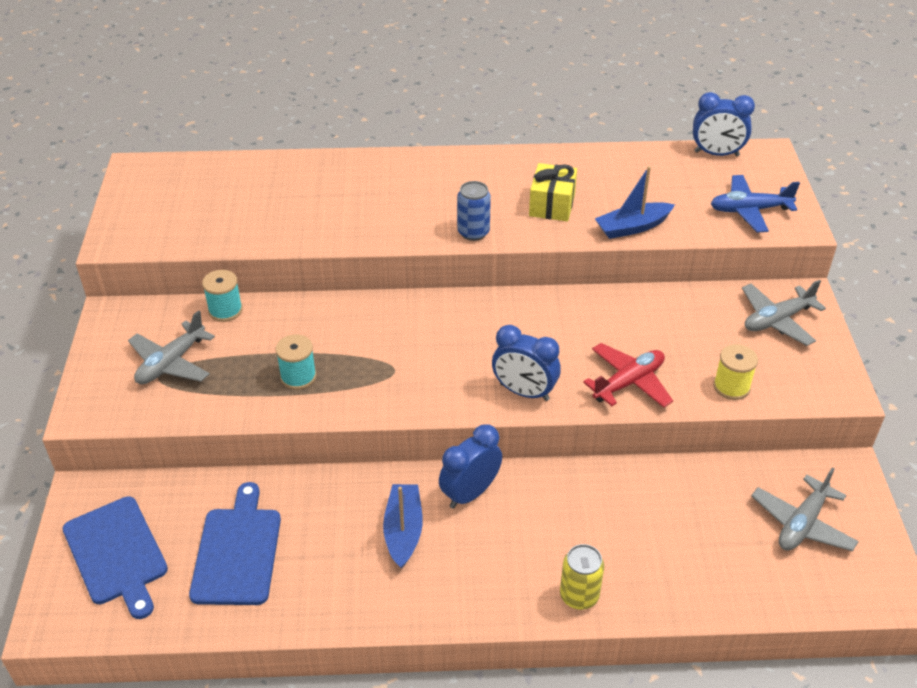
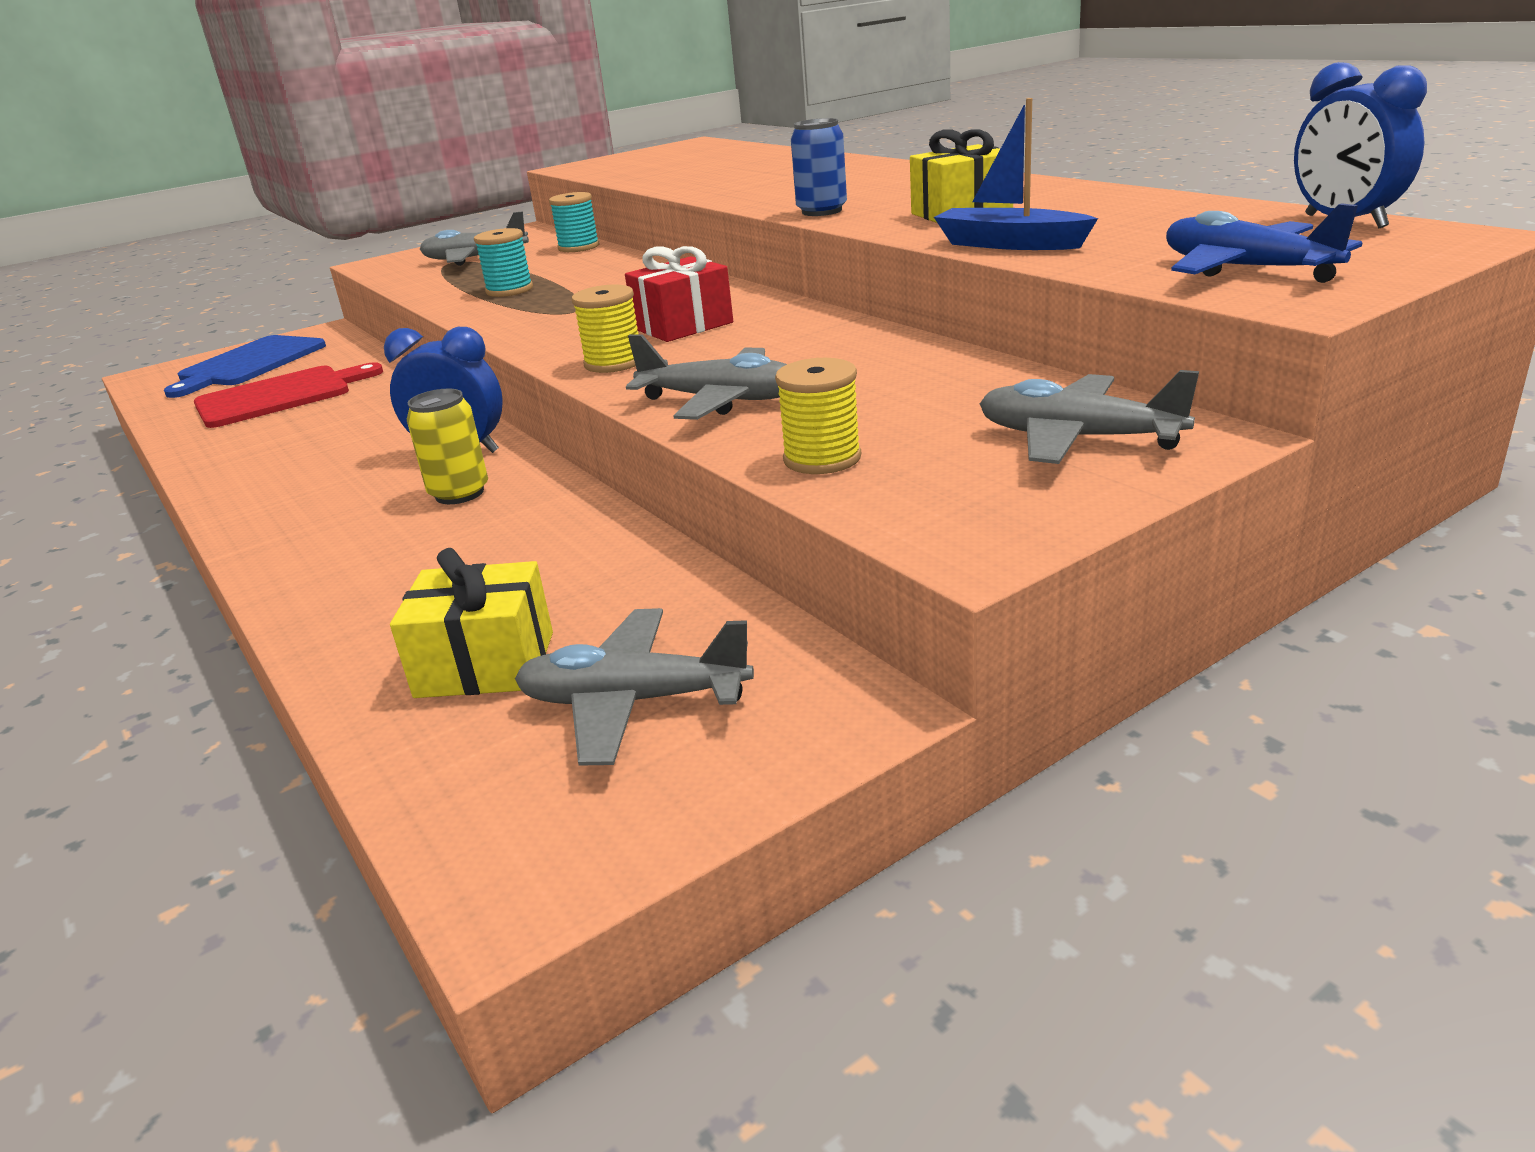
camera: 60 degrees right, 15 degrees down
(237, 551) = (280, 396): blue cutting board -> red cutting board
(403, 531) = (364, 444): blue boat -> none
(489, 345) = (683, 326): none -> red gift
(524, 392) = (614, 363): blue clock -> yellow spool
(579, 596) = (310, 569): yellow can -> yellow can (459, 493)
(628, 382) = (721, 400): red plane -> grey plane
(738, 557) = (485, 664): none -> yellow gift

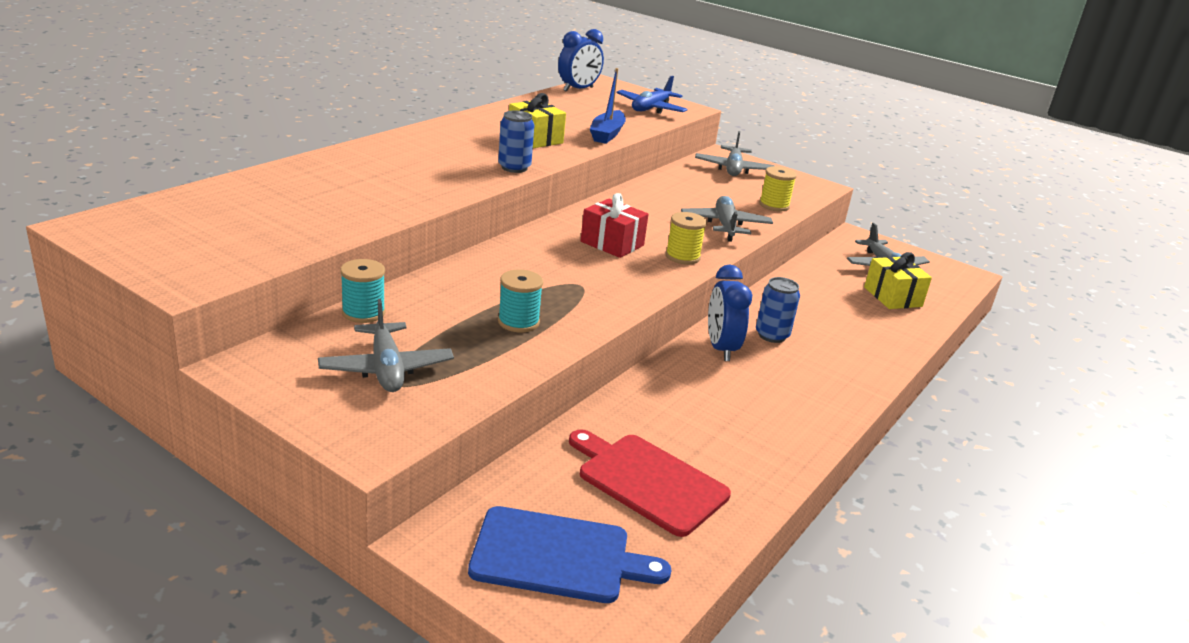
camera: 115 degrees left, 0 degrees up
(459, 493) = (772, 335): yellow can -> blue can

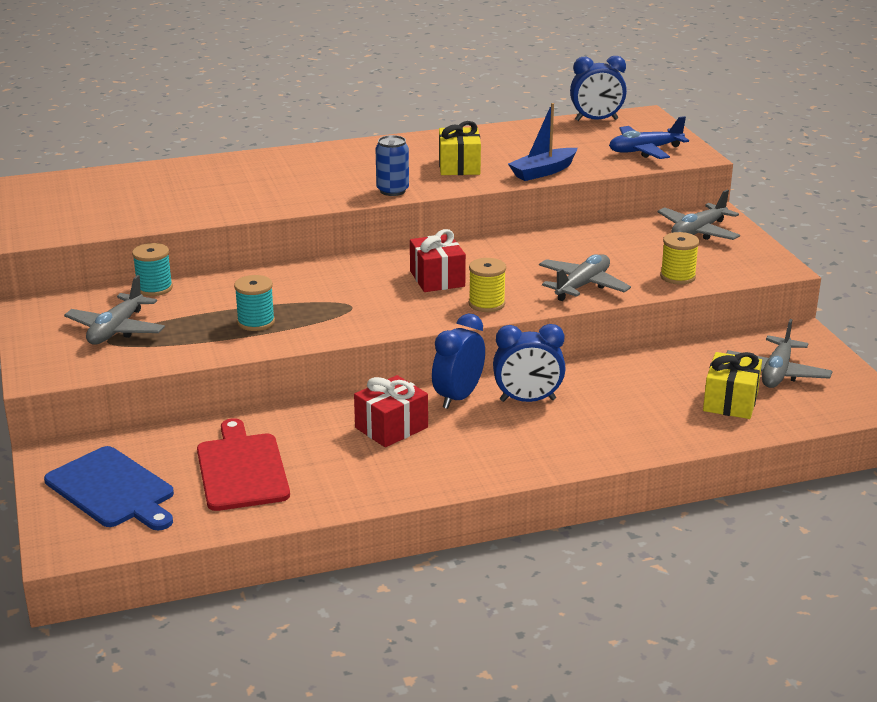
camera: 40 degrees right, 0 degrees up
(711, 393) = (391, 428): none -> red gift
(772, 335) = (527, 400): blue can -> blue clock

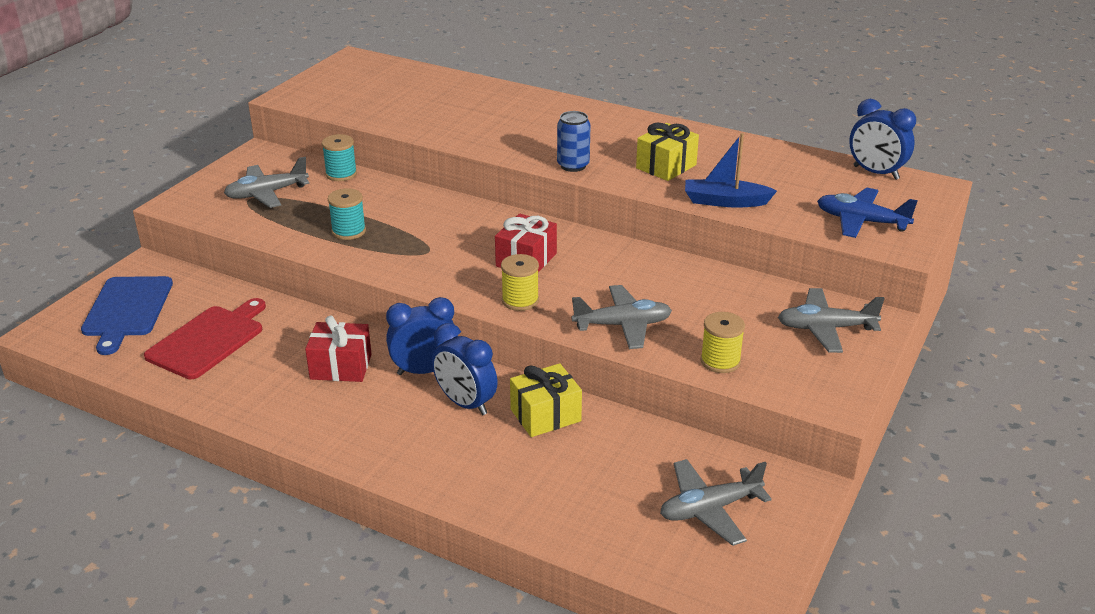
camera: 45 degrees right, 5 degrees up
(730, 401) = (616, 508): yellow gift -> yellow gift (545, 415)

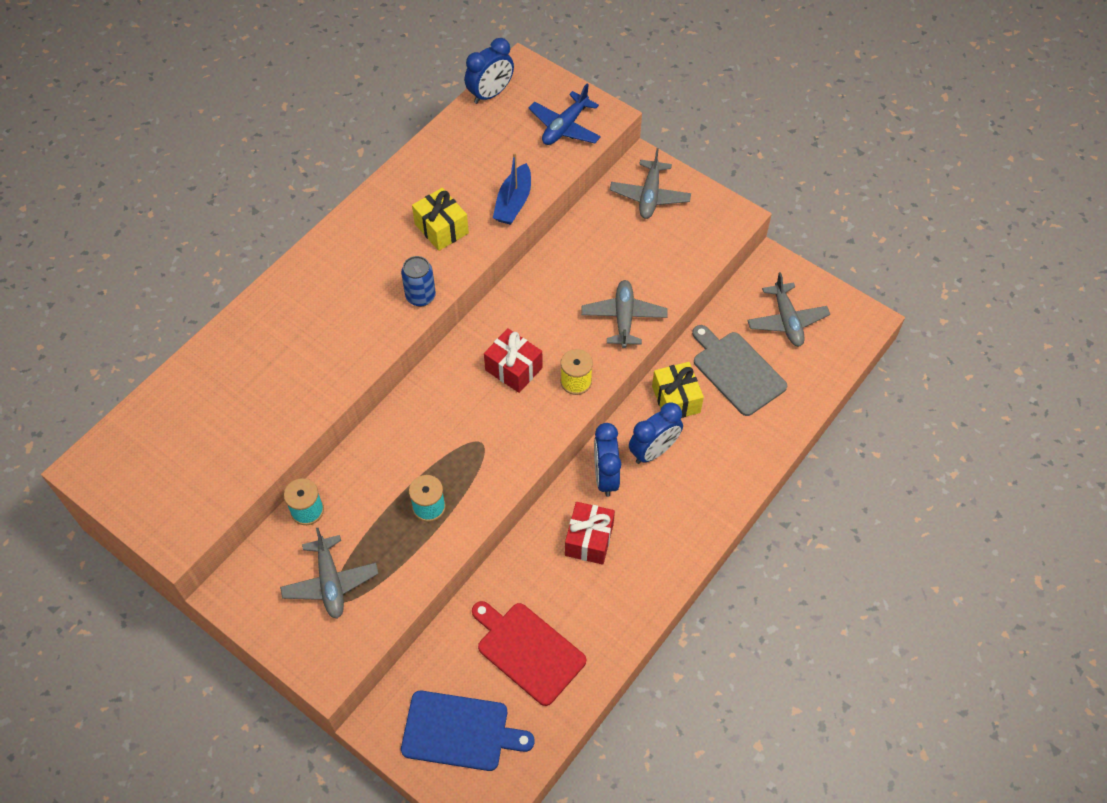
camera: 80 degrees left, 25 degrees up
(605, 465) = (736, 371): none -> grey cutting board
(720, 361) = (679, 268): yellow spool -> none

